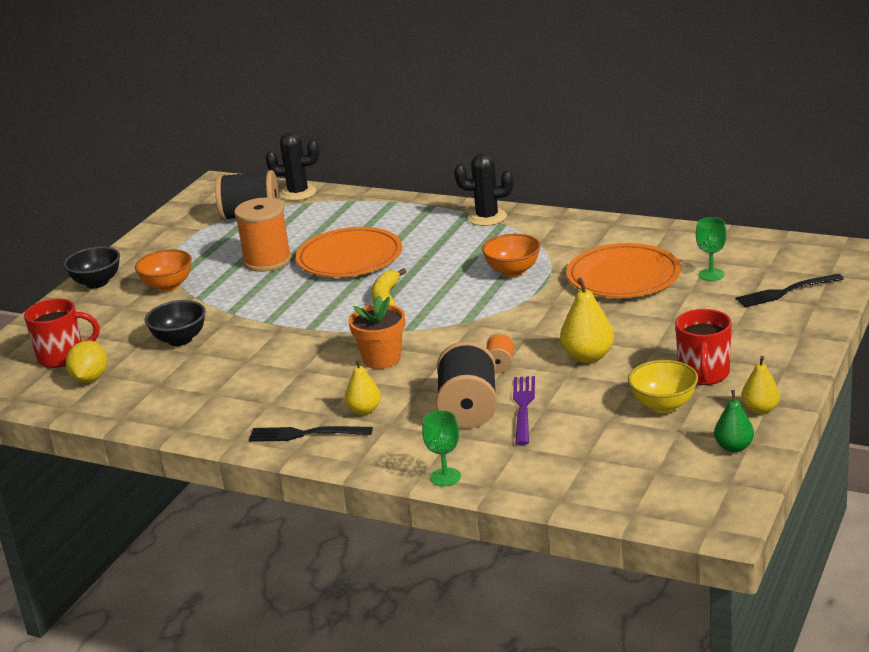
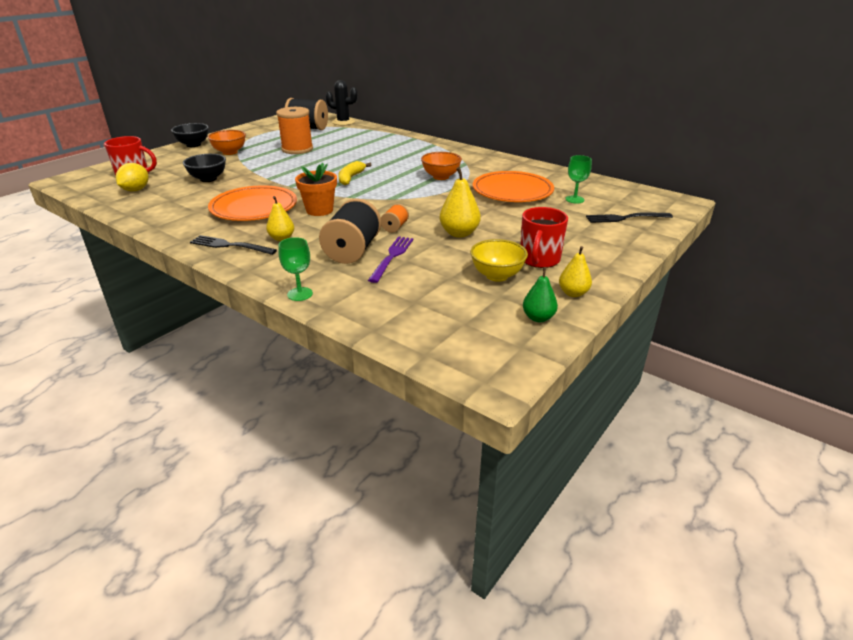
camera: 10 degrees right, 5 degrees up
(349, 258) = (346, 155): orange plate -> orange plate (254, 208)
(487, 217) = (444, 148): black cactus -> none

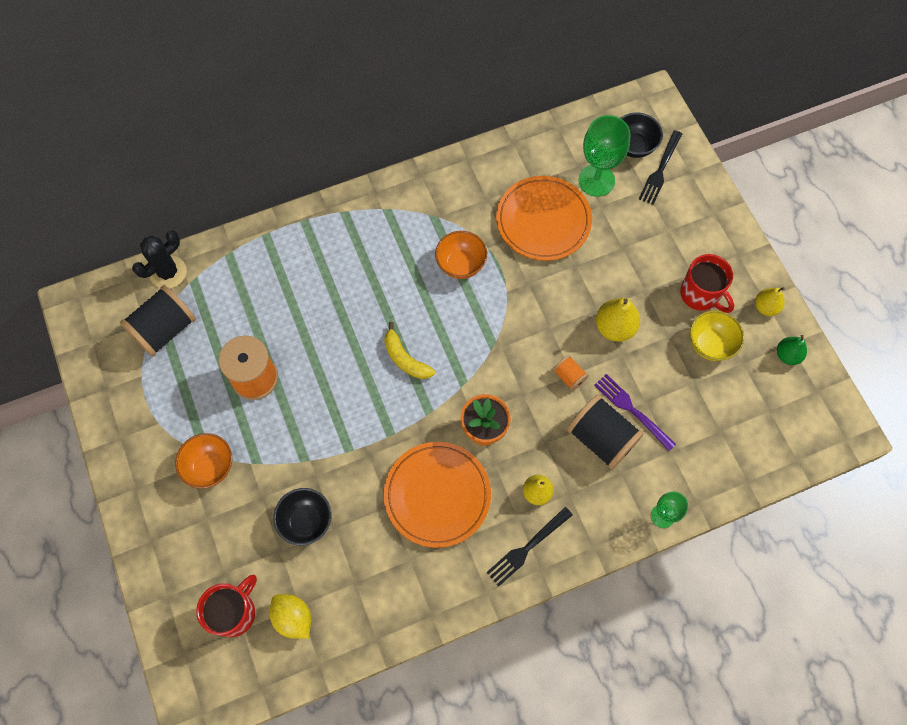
camera: 60 degrees left, 35 degrees up
(193, 145) = (140, 507): black bowl -> black bowl (633, 146)
(574, 199) = (596, 180): green goblet -> green goblet, size x1.74

